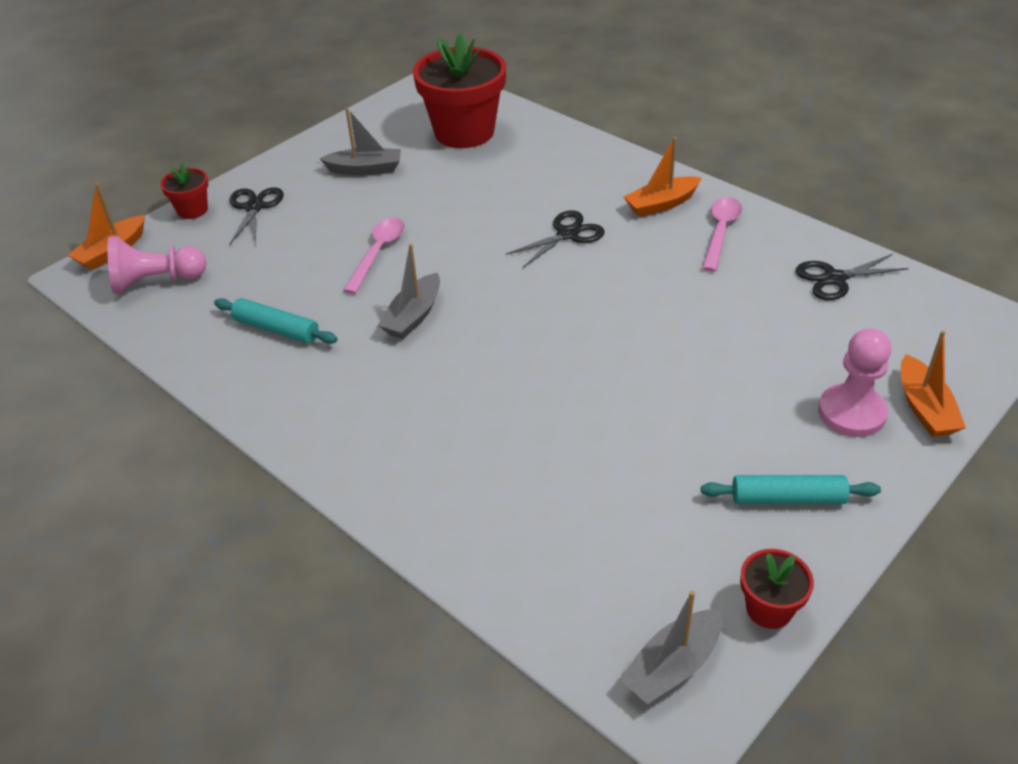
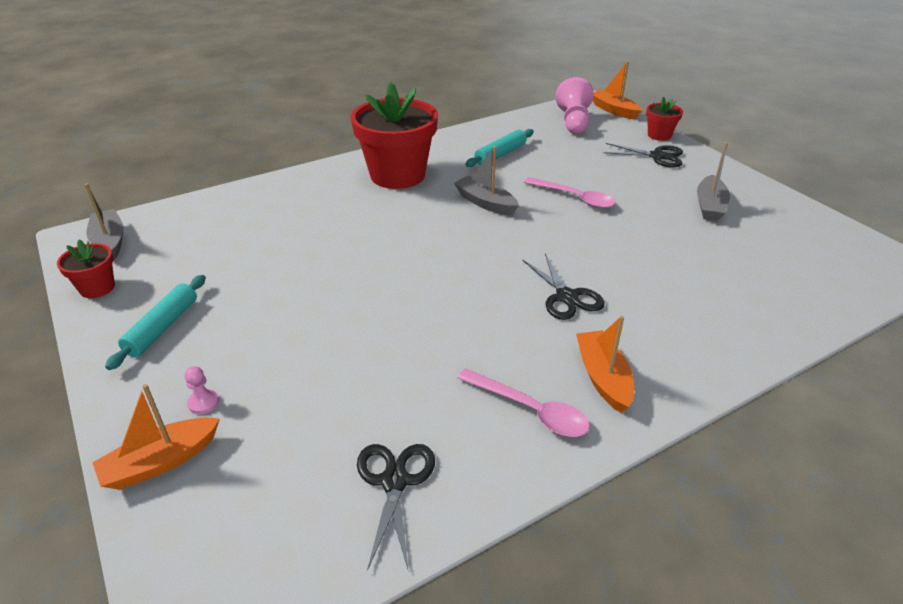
camera: 105 degrees right, 5 degrees down
(464, 132) = (782, 269): red flower pot -> red flower pot (397, 175)
(851, 413) = (203, 403): pink pawn -> pink pawn, size x0.44
(924, 408) = (161, 462): orange boat -> orange boat turned 45 degrees counterclockwise

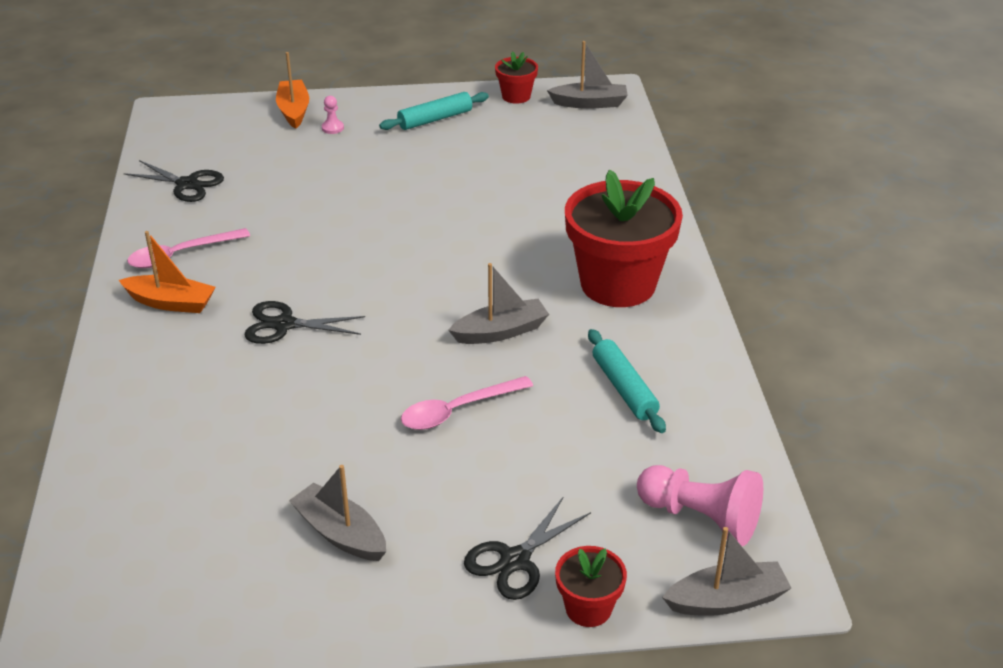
camera: 115 degrees right, 0 degrees up
(163, 327) = (435, 119): turquoise rolling pin -> turquoise rolling pin turned 75 degrees counterclockwise
(614, 110) = (726, 600): orange boat -> grey boat

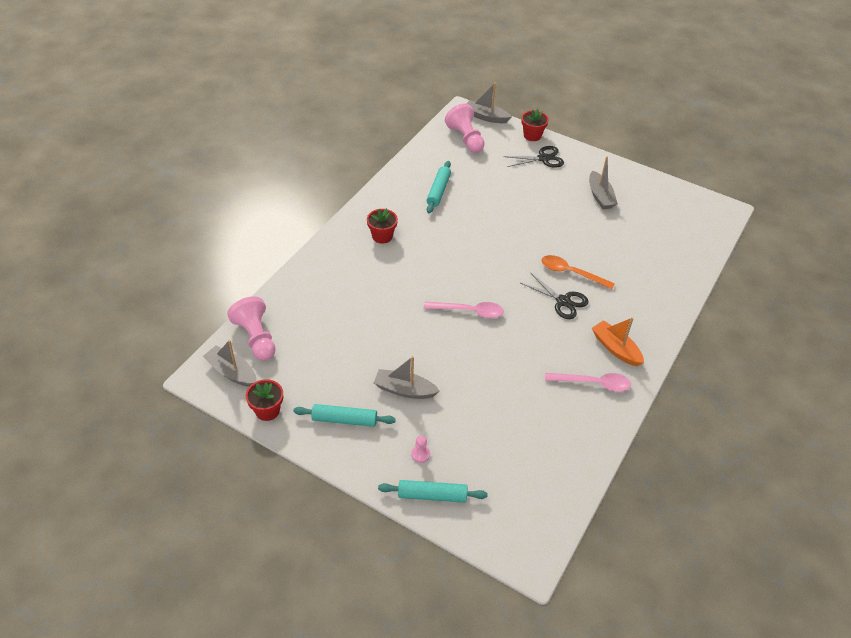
camera: 145 degrees left, 10 degrees up
(187, 184) = (558, 451): black scissors -> none
(294, 111) = (432, 495): orange boat -> turquoise rolling pin
(299, 368) = (571, 273): none -> orange spoon
(458, 410) = (516, 217): pink spoon -> pink spoon (469, 311)
(500, 332) = (462, 242): grey boat -> grey boat (404, 390)
(608, 132) = (256, 338): none -> pink pawn
(618, 284) = (382, 236): red flower pot -> red flower pot, size x0.47

